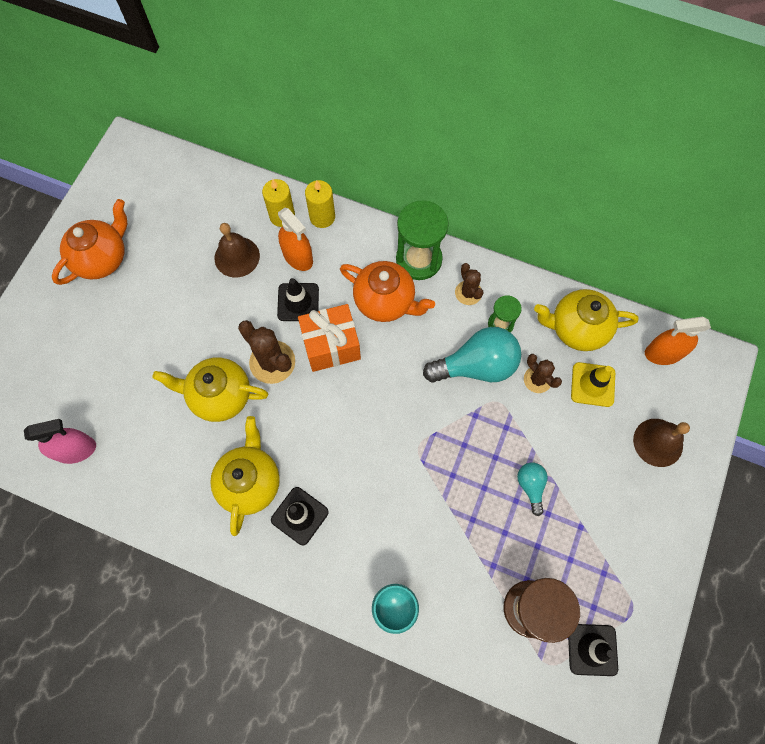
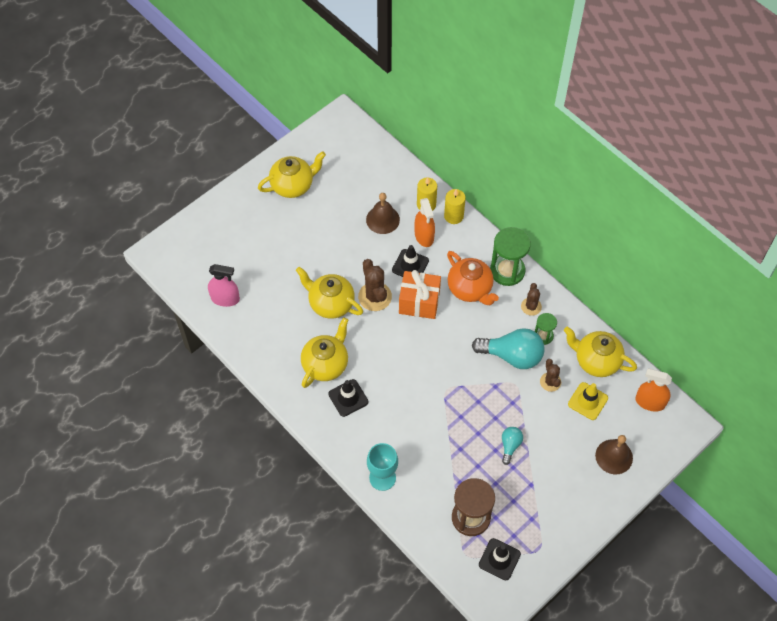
camera: 25 degrees right, 10 degrees down
(102, 258) = (293, 185): orange teapot -> yellow teapot

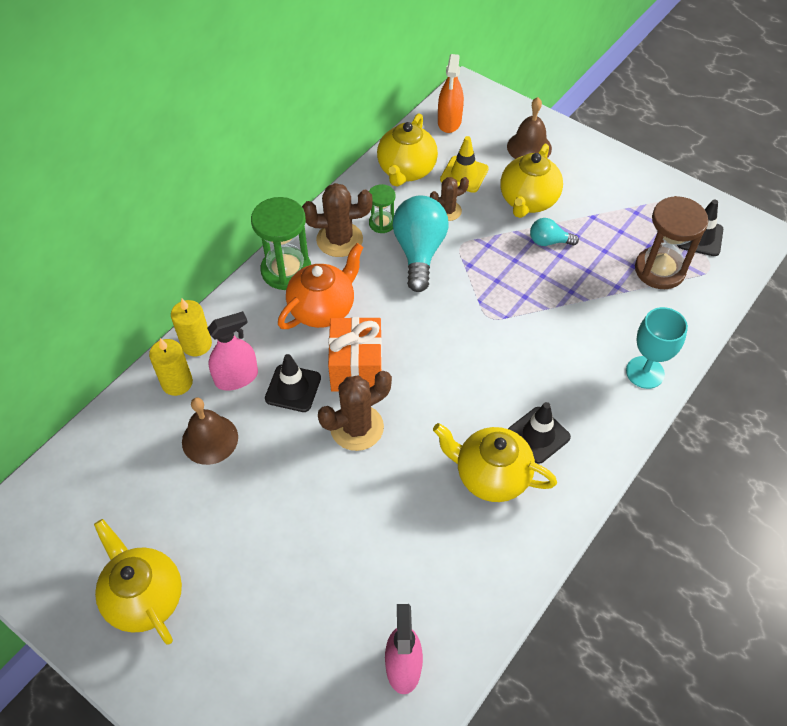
camera: 100 degrees left, 5 degrees down
(330, 303) = (381, 488): yellow teapot -> yellow teapot (528, 201)
(424, 236) = (236, 377): orange spray bottle -> pink spray bottle
(531, 306) = (339, 240): brown cactus -> brown cactus, size x1.63

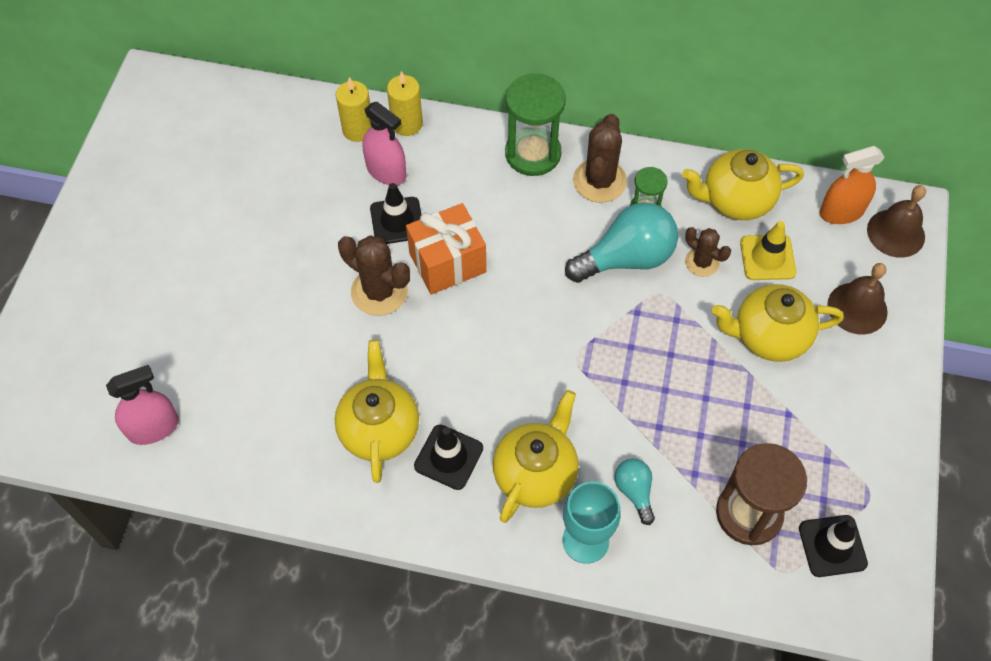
camera: 65 degrees right, 5 degrees up
(144, 597) = (144, 208): yellow teapot -> yellow teapot (535, 474)
(210, 439) = (311, 182): brown bell -> brown bell (895, 233)
(323, 309) = (503, 205): orange teapot -> none
(339, 240) = (599, 181): brown cactus -> brown cactus turned 45 degrees clockwise
(549, 241) = (719, 379): turquoise light bulb -> turquoise light bulb (634, 491)

